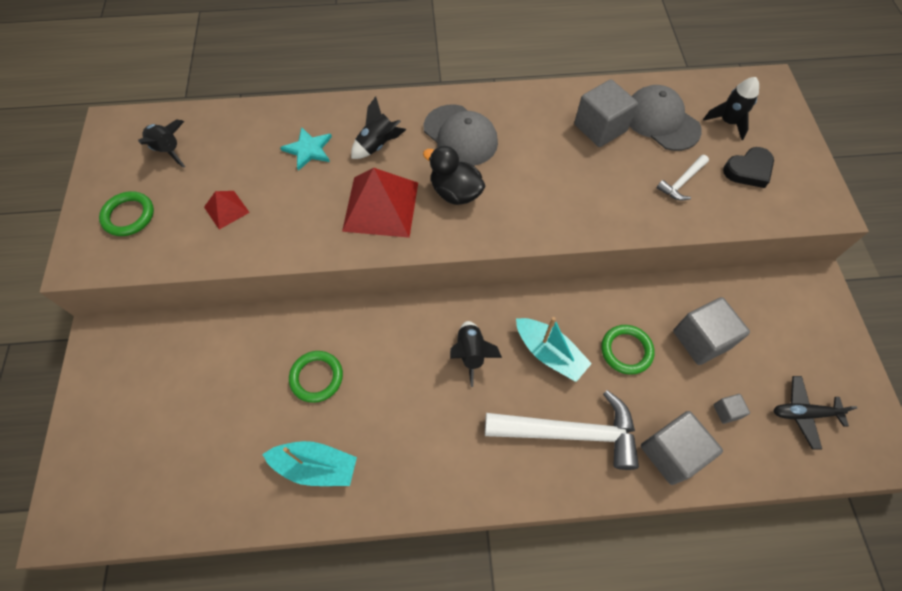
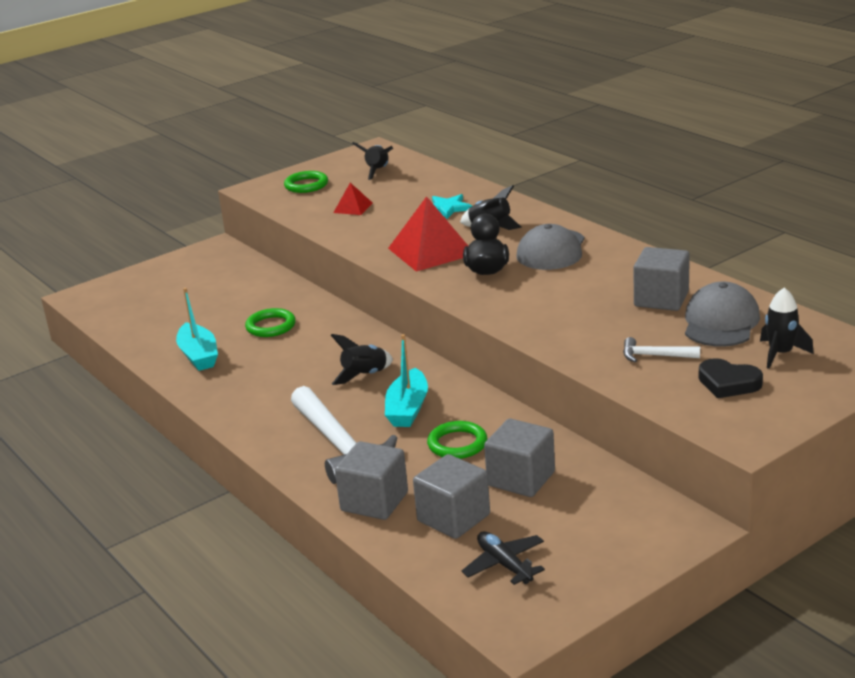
camera: 60 degrees right, 35 degrees down
(726, 411) = (453, 518): grey cube -> grey cube, size x2.15

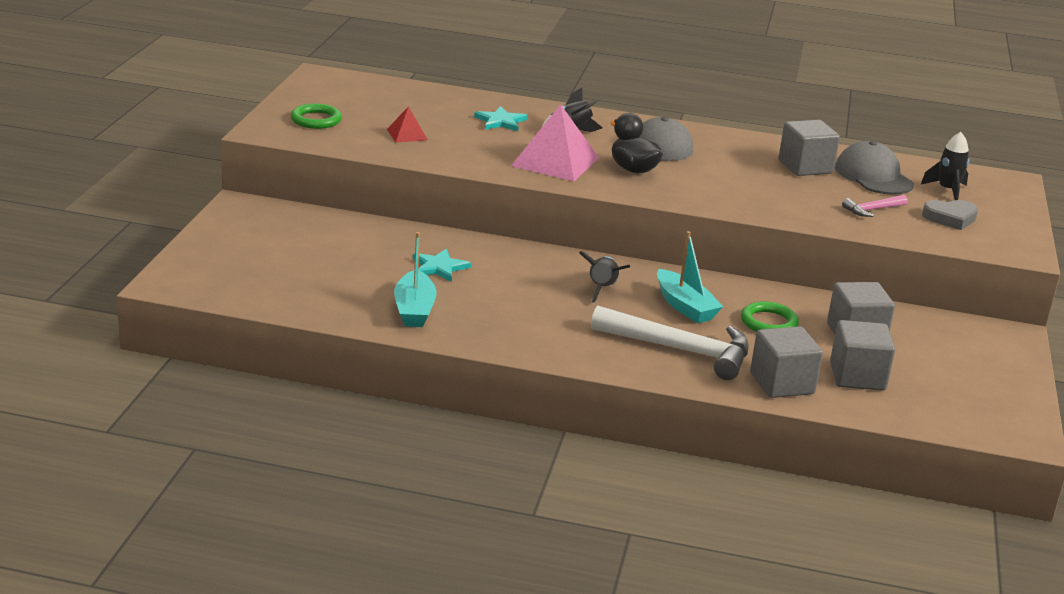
camera: 45 degrees left, 0 degrees up
(199, 356) = (414, 310): turquoise boat -> turquoise boat turned 60 degrees clockwise
(271, 326) = (439, 267): green ring -> turquoise star
(377, 171) = (367, 96): black rocket -> none
(431, 251) = (555, 161): red pyramid -> pink pyramid
(504, 564) = (943, 396): black plane -> none
(655, 356) = (872, 210): white hammer -> pink hammer
(728, 383) = (950, 218): black heart -> grey heart

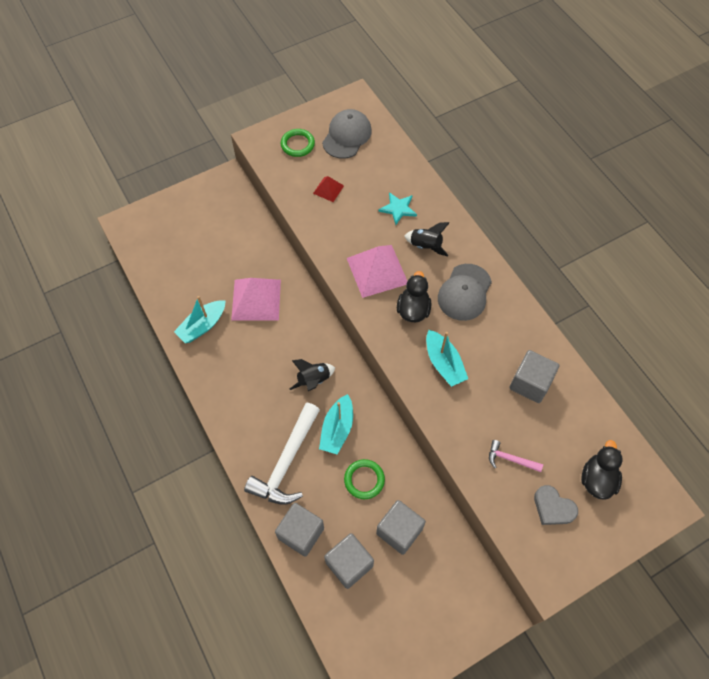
camera: 50 degrees right, 35 degrees up
(439, 267) = (256, 299): turquoise star -> pink pyramid
(680, 350) = (286, 462): white hammer -> white hammer turned 45 degrees clockwise
(720, 186) = (444, 363): none -> turquoise boat
(873, 176) = (565, 426): grey cap -> grey cap (347, 136)
(947, 190) = (597, 479): black rocket -> black duck

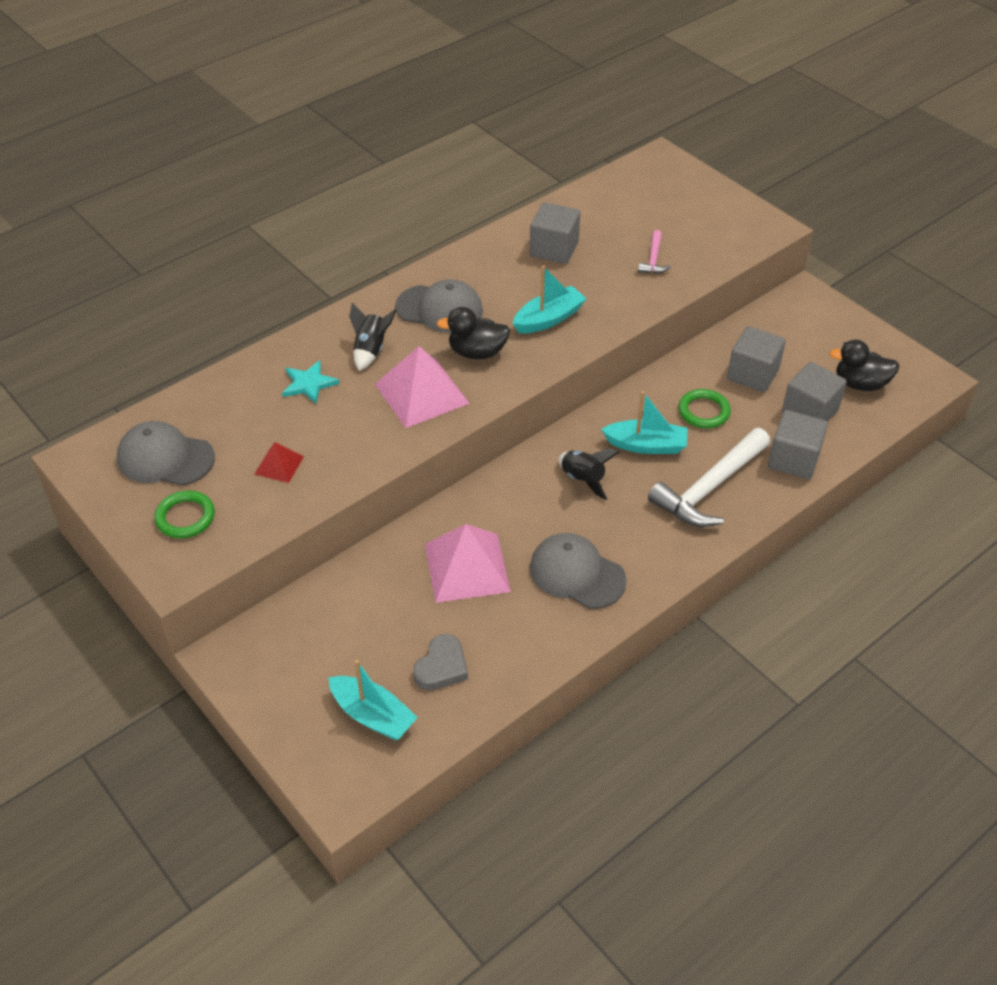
camera: 100 degrees left, 15 degrees down
(202, 326) = (529, 626): turquoise boat -> turquoise boat (373, 715)
(234, 360) = (577, 574): none -> grey cap
(286, 462) = (709, 488): white hammer -> white hammer turned 120 degrees clockwise
(553, 508) = (696, 227): grey heart -> grey heart (441, 667)
(597, 479) = (652, 200): black duck -> black duck (860, 384)

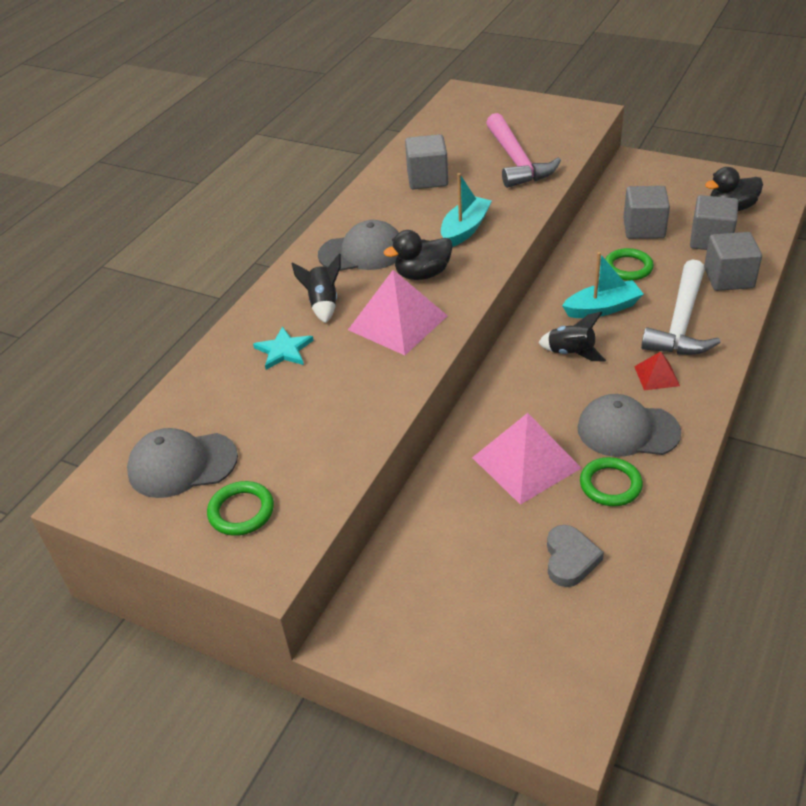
camera: 20 degrees left, 5 degrees down
(279, 465) = (305, 429): red pyramid -> red pyramid (656, 376)
(373, 715) = (539, 633): turquoise boat -> none
(524, 617) = (610, 485): none -> green ring
(653, 259) = (516, 161): pink hammer -> pink hammer, size x2.10

